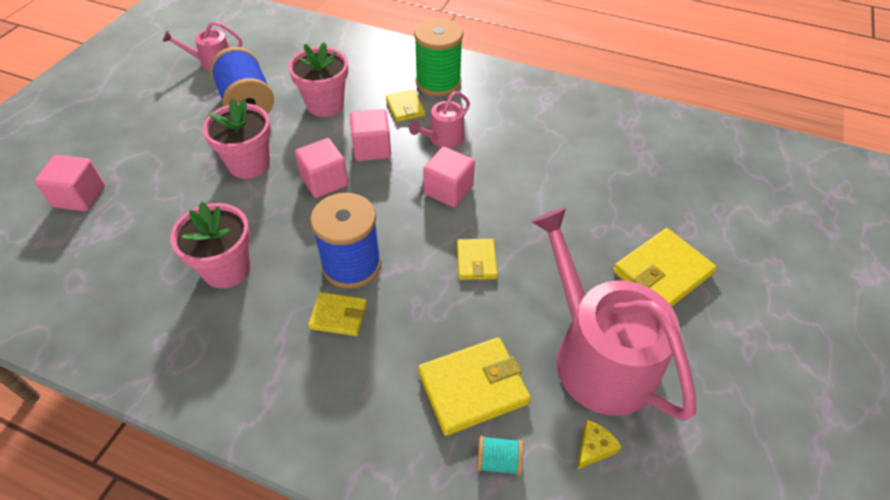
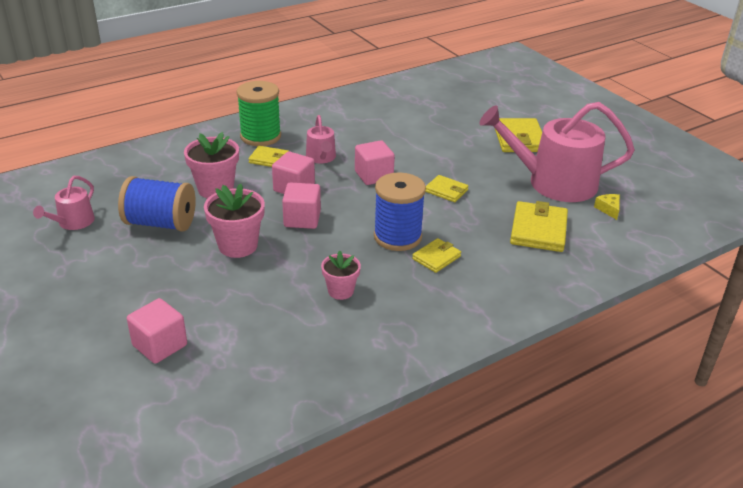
camera: 55 degrees left, 15 degrees down
(226, 269) = (340, 291): pink flower pot -> pink flower pot, size x0.62
(498, 461) = (592, 241): turquoise spool -> none

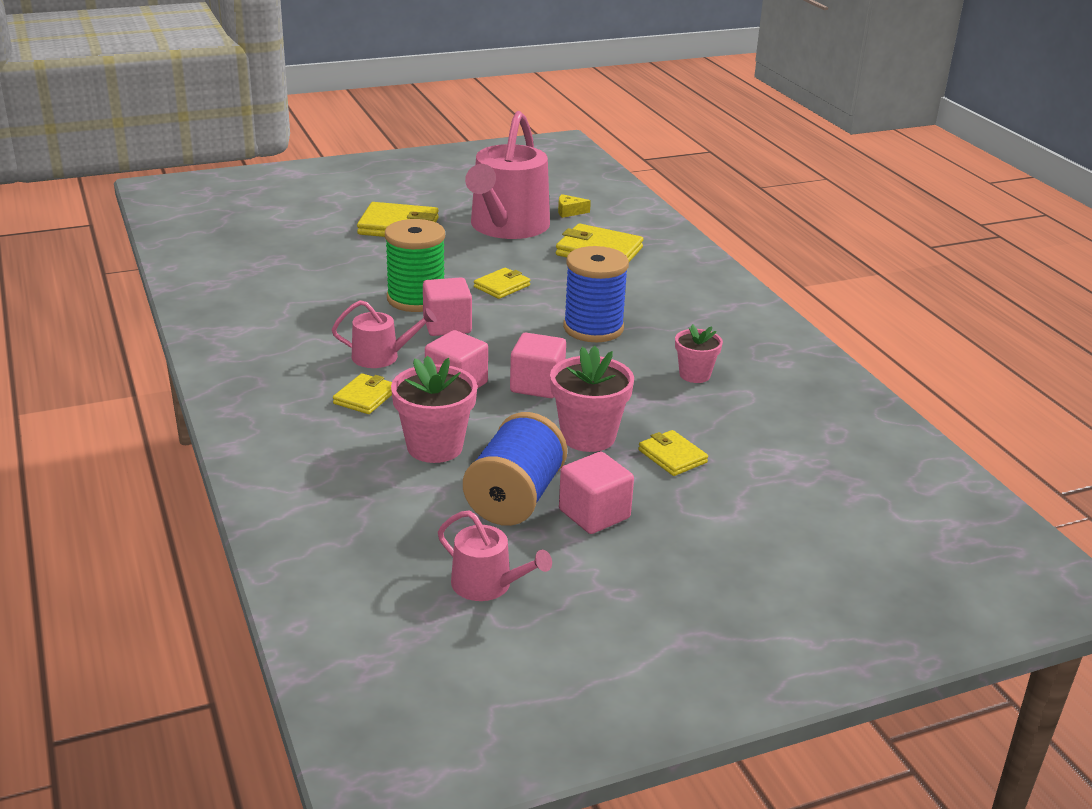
camera: 80 degrees left, 5 degrees down
(160, 345) = (791, 503): pink cube -> pink cube (594, 514)
(260, 136) = (289, 399): green spool -> green spool (416, 299)
(436, 257) = (639, 312): yellow wallet -> yellow wallet (672, 456)

